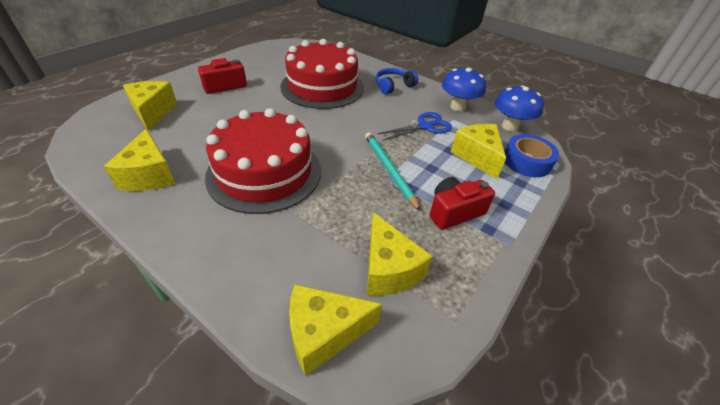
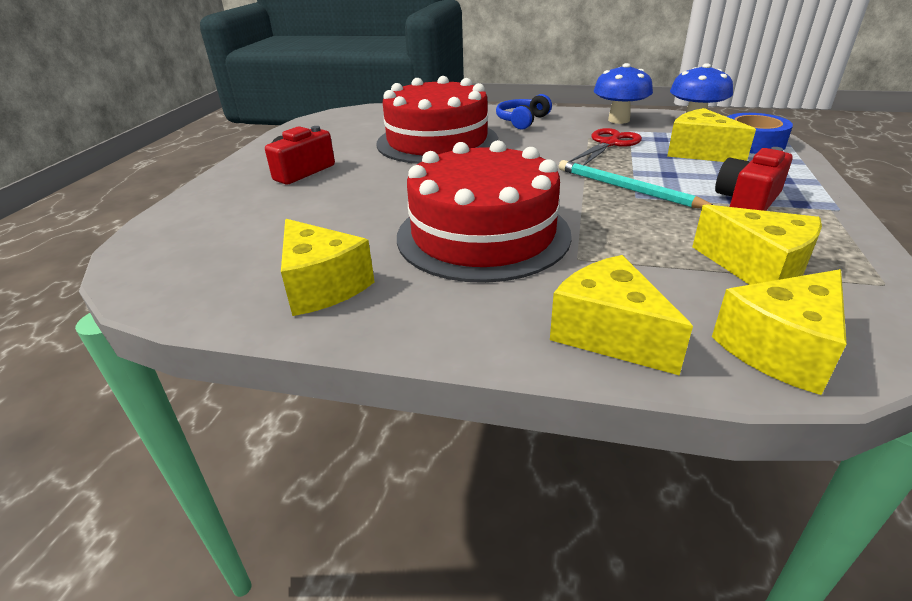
camera: 20 degrees left, 10 degrees down
(153, 112) = (229, 223): yellow cheese -> yellow cheese (609, 334)
(425, 126) = (609, 144): blue scissors -> red scissors

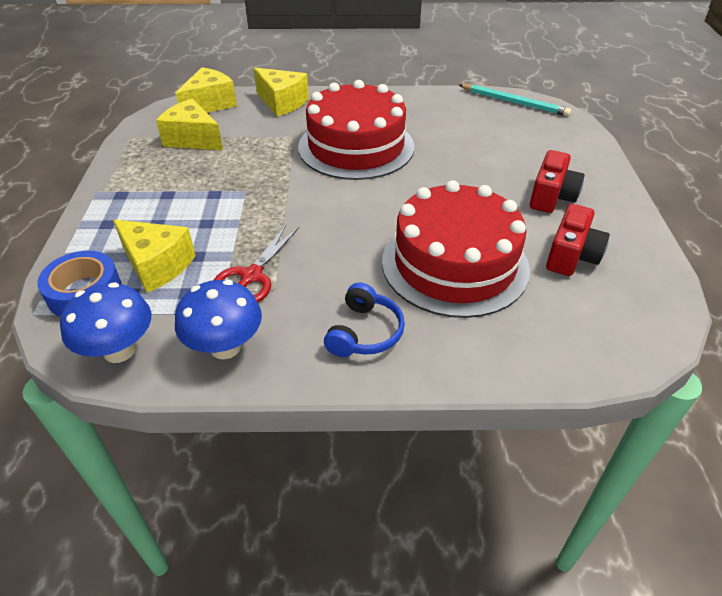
camera: 165 degrees right, 10 degrees up
(322, 286) = (430, 109): yellow cheese -> none
(627, 189) = (250, 200): turquoise pencil -> turquoise pencil (514, 102)
(747, 201) = (159, 194): red camera -> red camera (571, 255)

